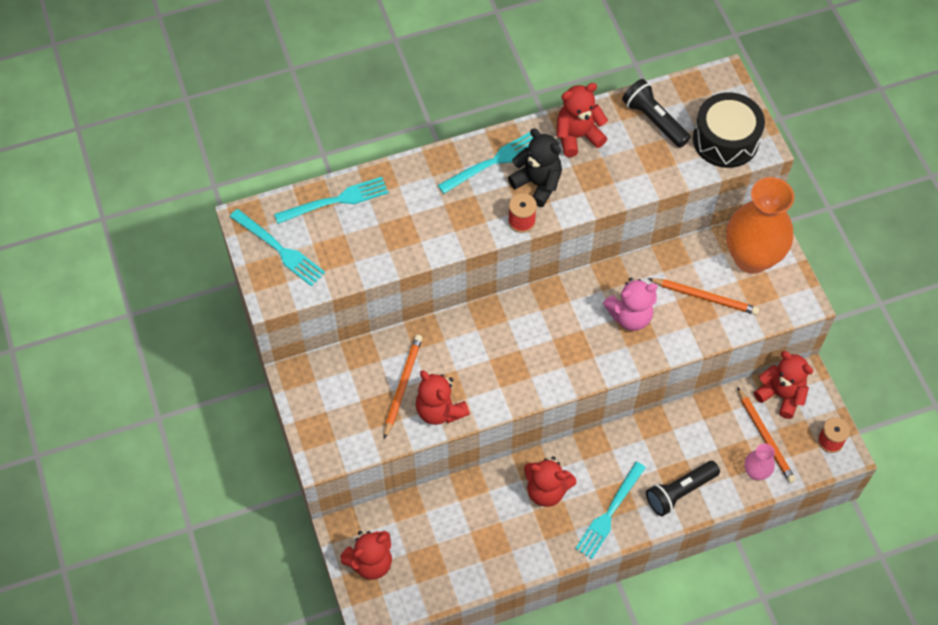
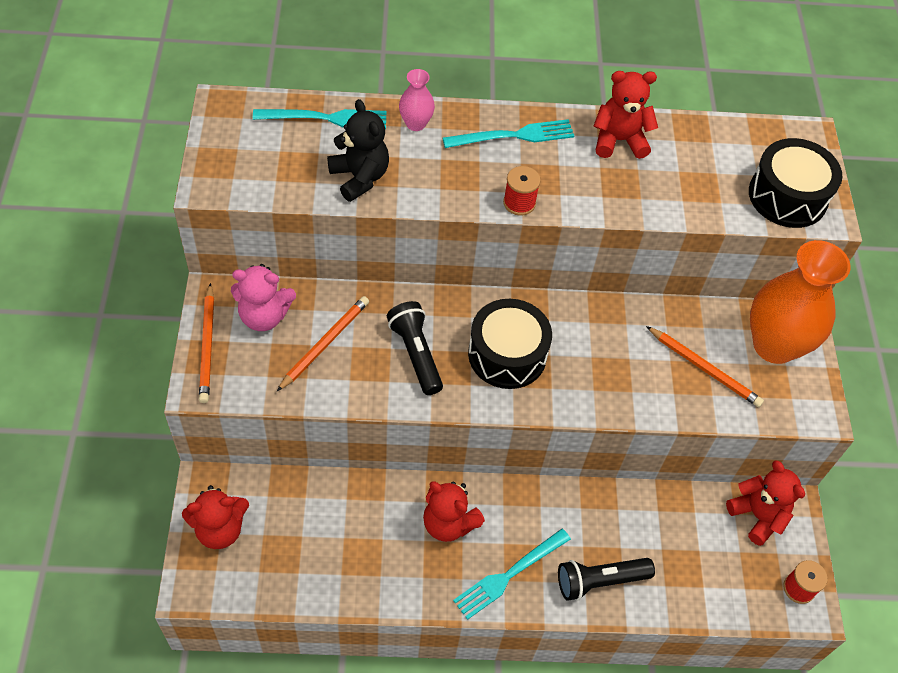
camera: 15 degrees right, 5 degrees down
(280, 250) = (242, 145): turquoise fork -> none
(440, 410) = (353, 384): red teddy bear -> none
(537, 183) = (554, 172): black teddy bear -> black teddy bear (359, 177)
(549, 342) = (507, 354): none -> black drum
(630, 316) = (610, 359): pink teddy bear -> pink teddy bear (264, 316)
(654, 120) = (712, 152): black flashlight -> black flashlight (416, 354)
(756, 472) = (697, 592): pink vase -> pink vase (415, 124)
(765, 437) = (723, 556): orange pencil -> orange pencil (208, 345)

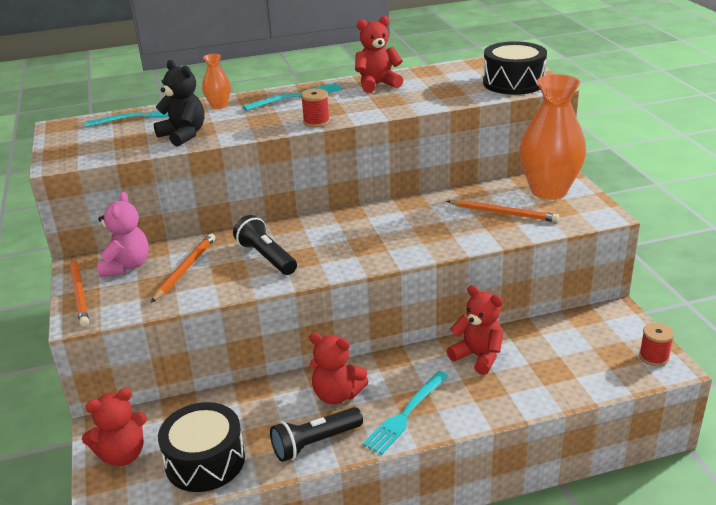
camera: 10 degrees left, 25 degrees down
(264, 316) = (126, 266): pink teddy bear -> pink teddy bear turned 75 degrees counterclockwise
(415, 124) = (219, 106): pink vase -> orange vase
(507, 354) = (343, 241): black drum -> black drum (205, 461)
(599, 581) = (487, 397): black flashlight -> black flashlight (315, 443)
(757, 515) = (593, 323): red teddy bear -> red teddy bear (478, 356)

